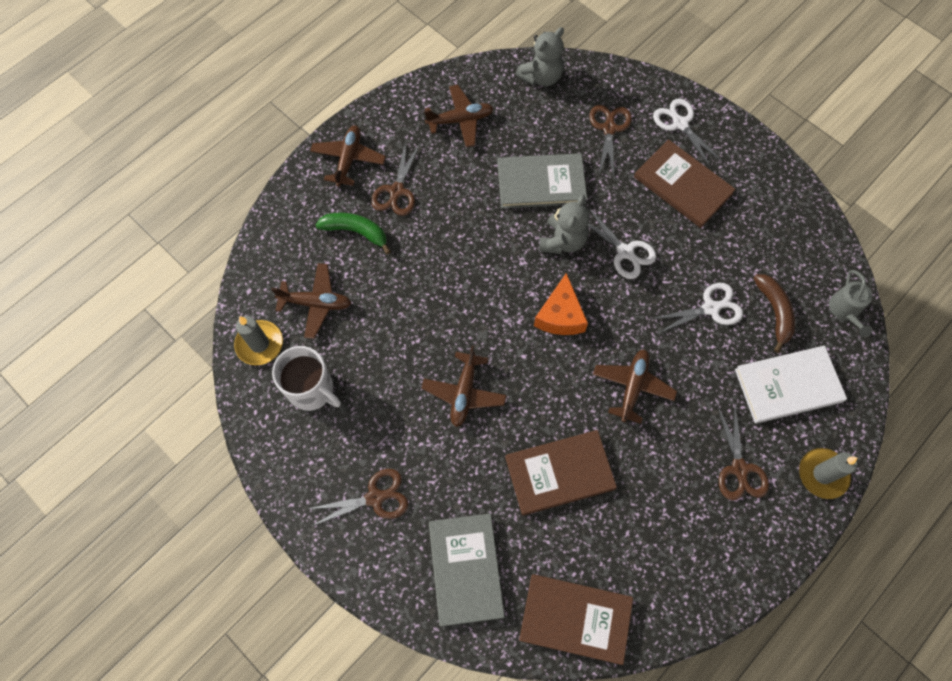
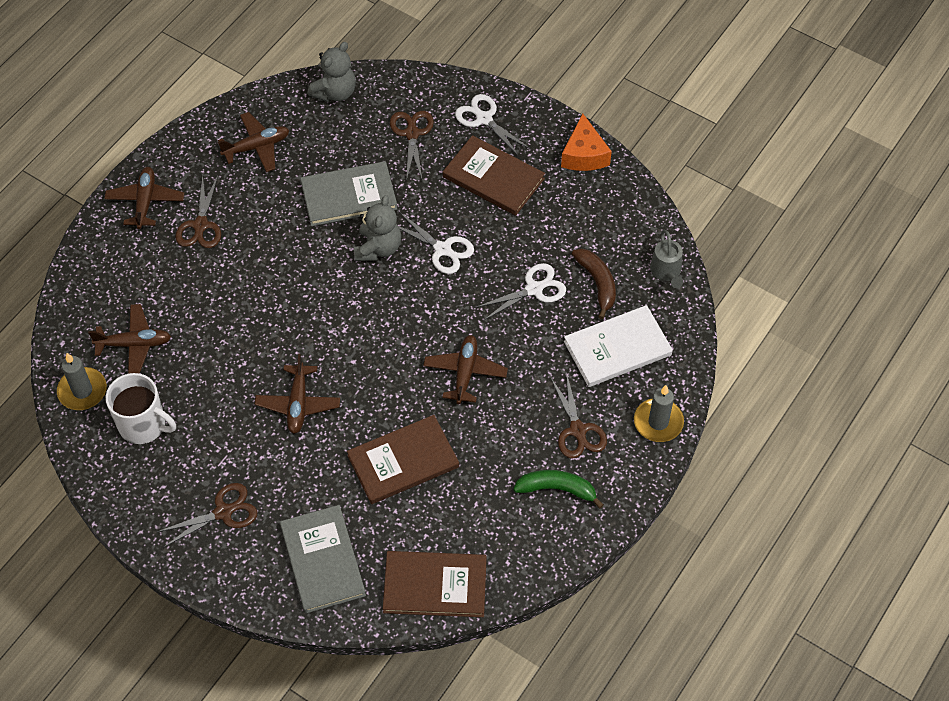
camera: 10 degrees left, 10 degrees down
(356, 232) = (164, 270): green banana -> green banana (557, 489)
(560, 315) = (385, 318): orange cheese -> orange cheese (584, 154)

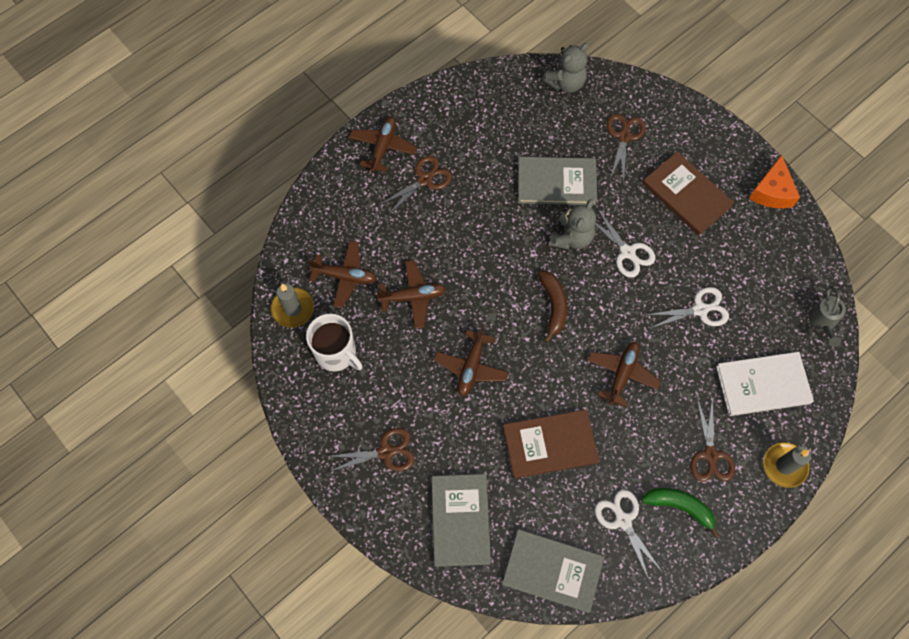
camera: 15 degrees right, 10 degrees up
(200, 225) = (424, 180): brown scissors -> brown scissors turned 150 degrees counterclockwise
(257, 147) = (487, 118): brown plane -> brown plane (413, 297)
(435, 585) = (552, 570): brown book -> grey book
(484, 119) = (690, 137): white scissors -> white scissors (623, 520)
(597, 283) = (758, 318): brown banana -> brown banana (553, 306)

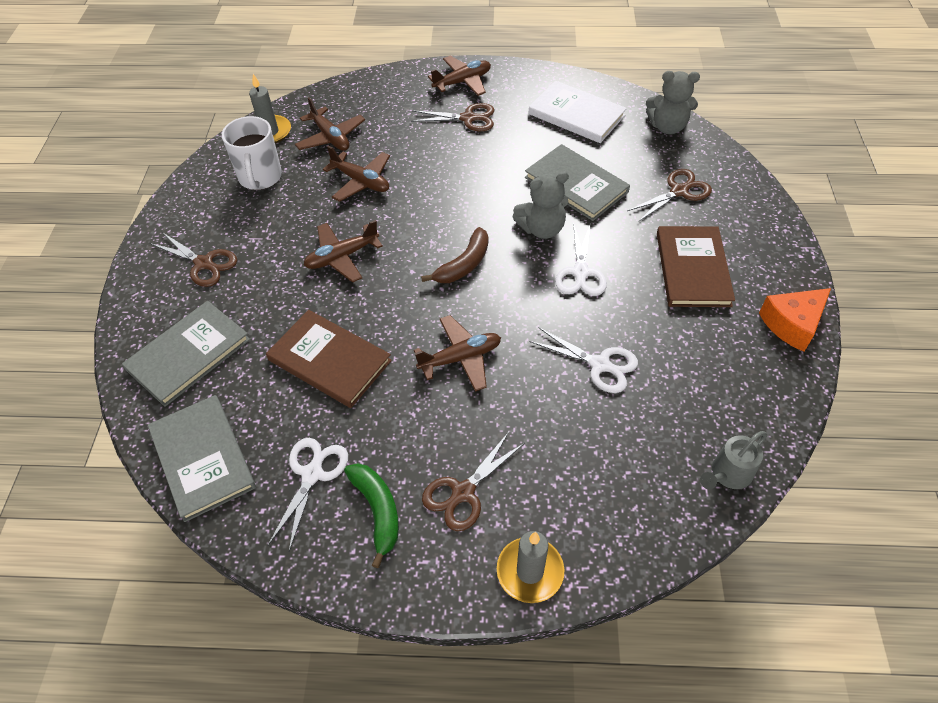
camera: 45 degrees right, 15 degrees down
(762, 385) = (592, 477): white book -> white book (576, 115)

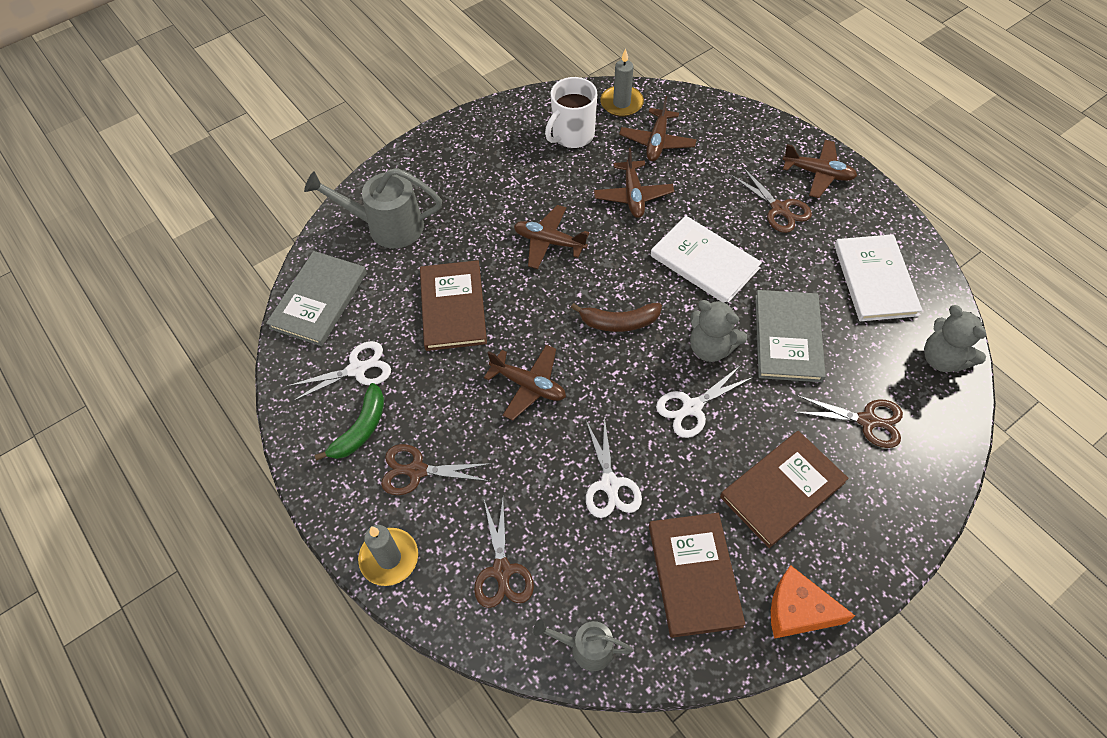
camera: 50 degrees right, 5 degrees up
(188, 354) = (386, 226): grey book -> grey watering can
(204, 263) = (465, 171): brown scissors -> brown scissors (502, 570)
(466, 184) = (704, 262): none -> white book
(719, 364) = (694, 575): none -> brown book

